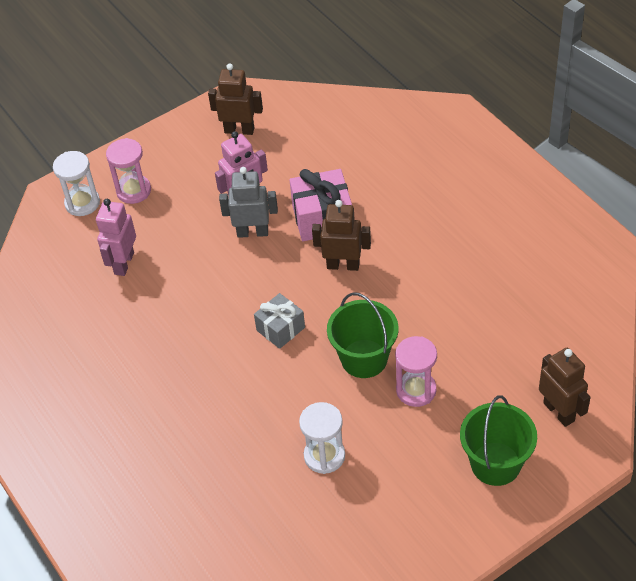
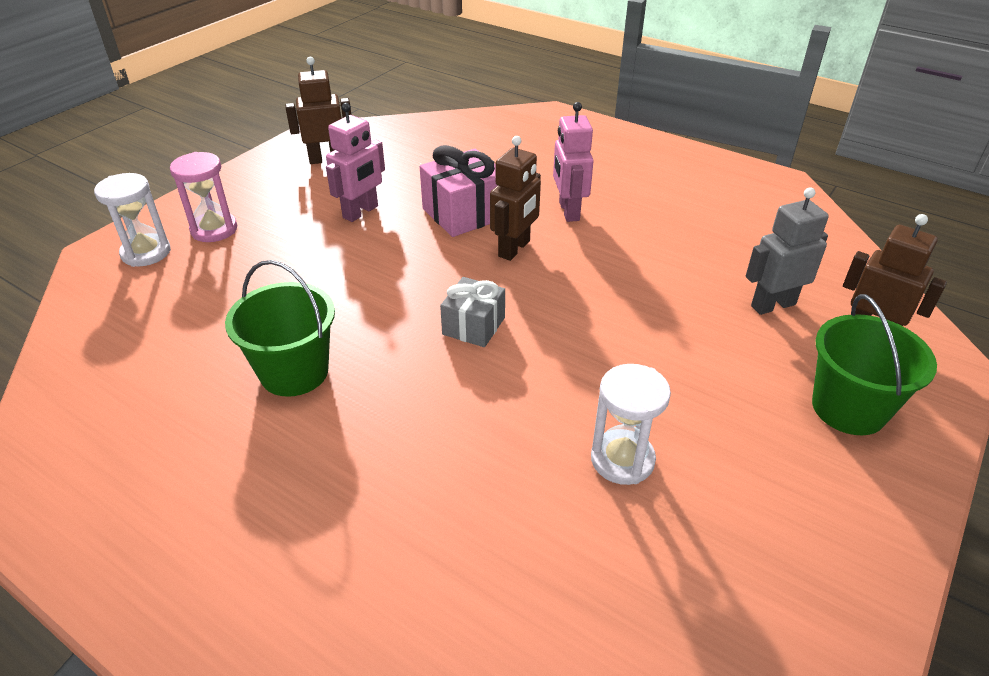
camera: 25 degrees left, 10 degrees down
(123, 263) = (224, 301): pink robot -> pink robot (568, 211)
(252, 232) = (386, 240): grey robot -> grey robot (772, 305)
(343, 265) = (514, 249): brown robot -> brown robot turned 135 degrees clockwise
(364, 358) = (600, 333): green bucket -> green bucket (294, 372)
(416, 390) = (688, 351): pink hourglass -> none

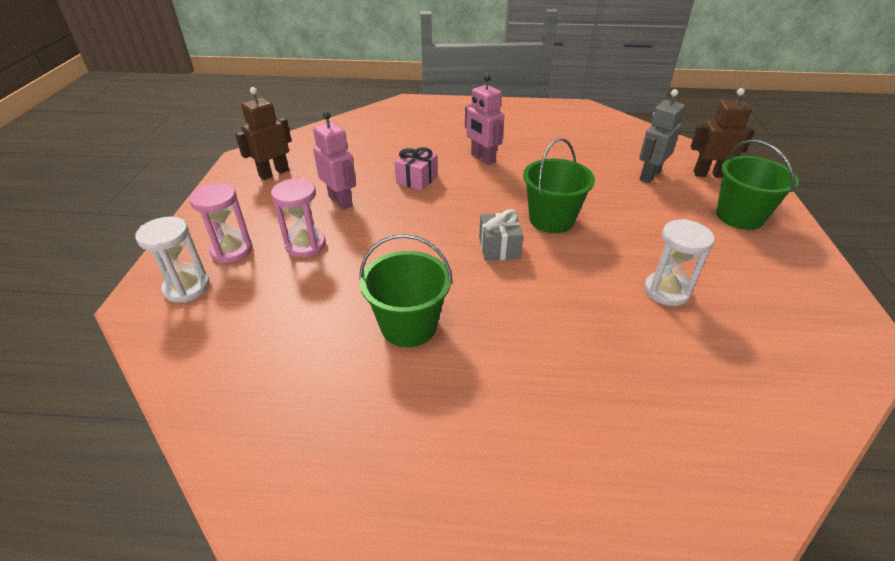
camera: 30 degrees left, 0 degrees up
(282, 248) = (305, 245): none -> pink hourglass
(361, 212) = (341, 201): pink robot -> pink robot turned 45 degrees counterclockwise
(464, 213) = (417, 179): pink gift -> pink gift, size x0.64
(514, 249) = (474, 191): brown robot -> none
(572, 315) = (551, 219): none -> green bucket

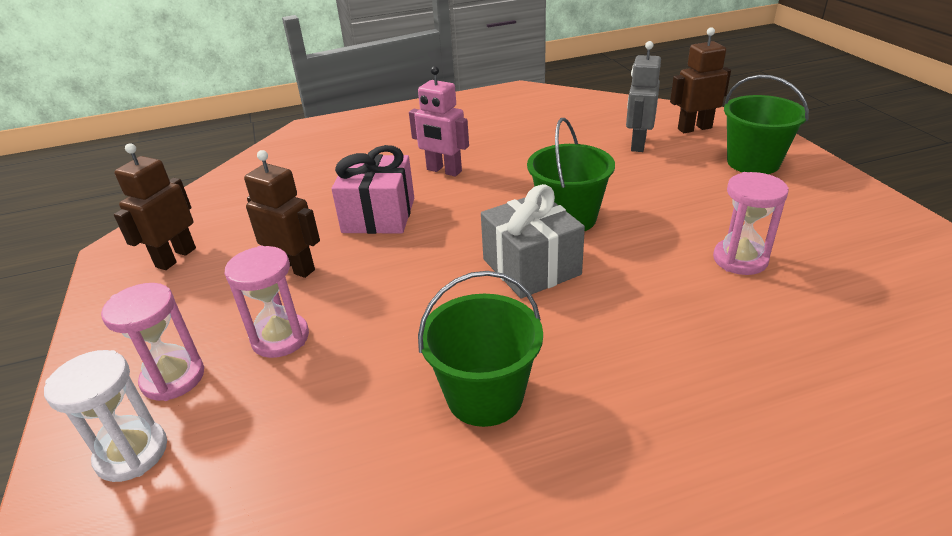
camera: 20 degrees left, 5 degrees down
(341, 201) = (295, 268): pink robot -> brown robot
(417, 179) = (379, 215): pink gift -> pink gift, size x1.55
(499, 248) = (531, 267): grey gift -> grey gift, size x1.55
(666, 291) = (740, 259): white hourglass -> pink hourglass

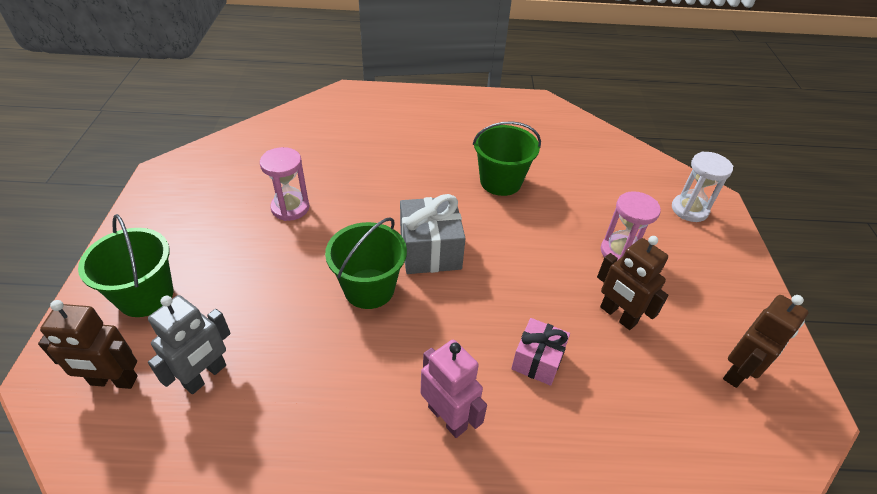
camera: 165 degrees left, 10 degrees up
(173, 378) = (685, 245): pink hourglass -> none
(379, 215) = (537, 360): pink gift -> pink gift, size x0.64

